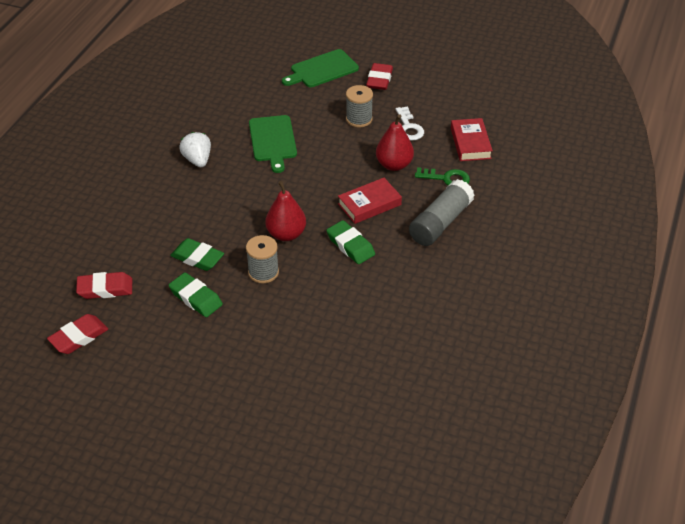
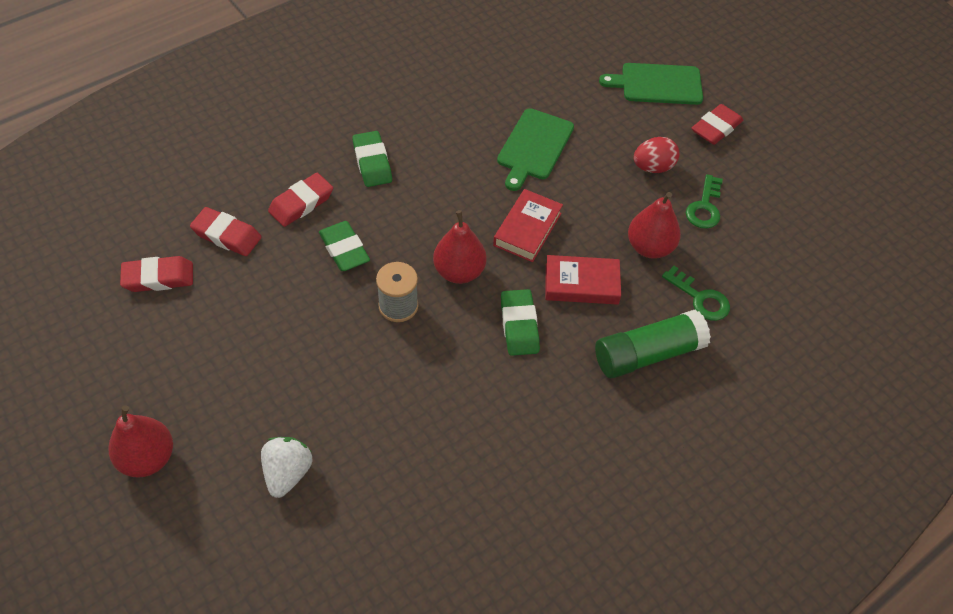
camera: 30 degrees right, 10 degrees up
(142, 245) = (301, 203): none -> red eraser
(172, 441) = (148, 458): none -> red pear
(196, 298) = (305, 297): green eraser -> green eraser (372, 162)
(197, 160) = (435, 131): white strawberry -> white strawberry (288, 473)
(359, 119) = (653, 167): grey spool -> red egg
(408, 127) = (704, 207): white key -> green key
(440, 223) = (648, 354): grey glue stick -> green glue stick
(470, 143) = (766, 266): red book -> red book (527, 229)

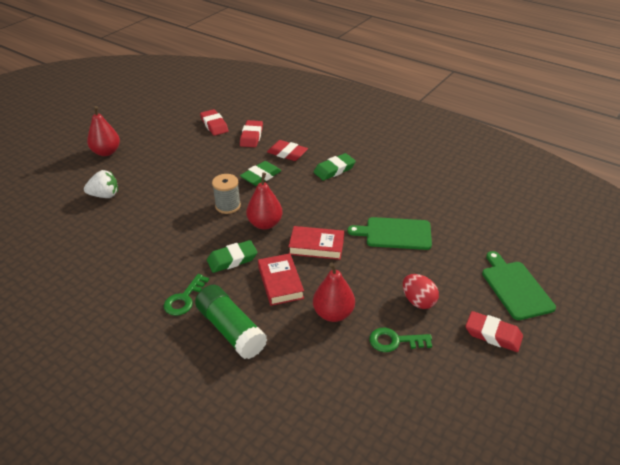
camera: 75 degrees right, 15 degrees down
(700, 298) = (296, 353): green key -> green key (184, 299)

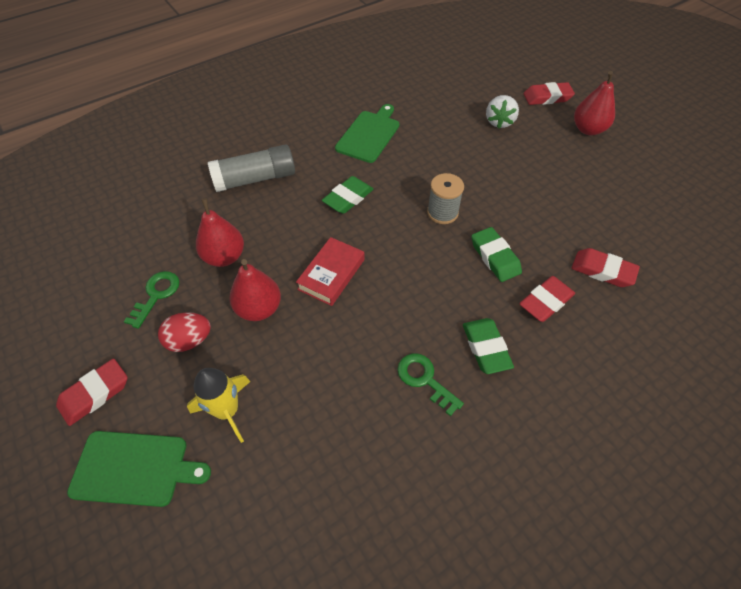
camera: 110 degrees right, 15 degrees up
(184, 299) = (312, 156): green key -> green key (424, 379)
(214, 125) = (642, 235): red eraser -> red eraser (547, 97)
(231, 330) = (255, 179): green glue stick -> grey glue stick
(232, 259) = (348, 198): green eraser -> green eraser turned 45 degrees clockwise
(265, 224) = (394, 238): red pear -> red pear (259, 309)
(280, 282) = (293, 227): red book -> none
(395, 234) = (311, 368): green cutting board -> green cutting board (369, 135)
(450, 261) = (227, 411): none -> yellow rocket

